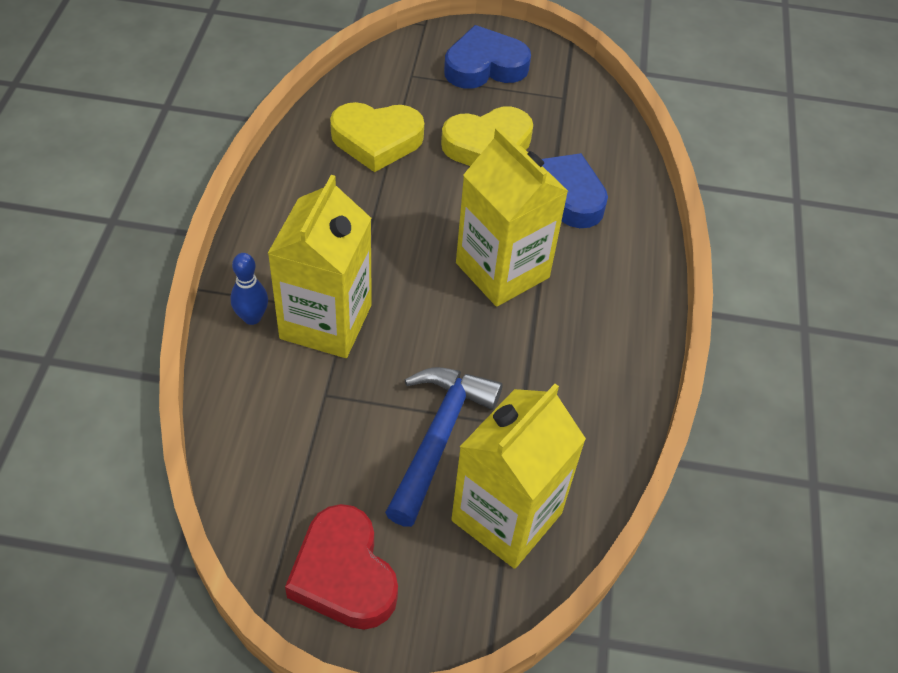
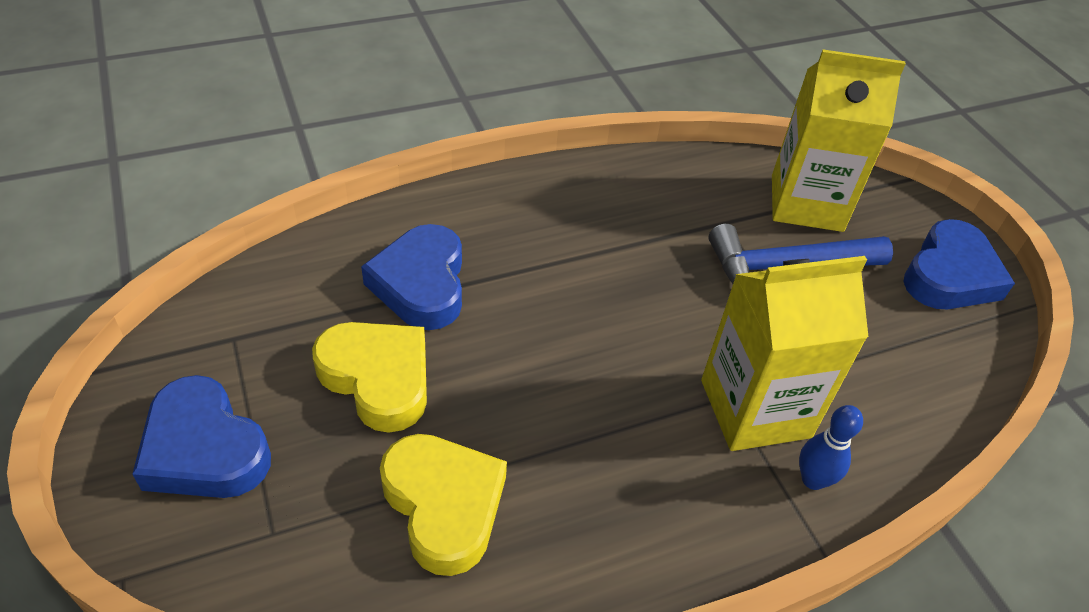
camera: 120 degrees left, 5 degrees down
(344, 574) = (950, 275): red heart -> blue heart
(502, 270) = (565, 294): yellow carton -> none

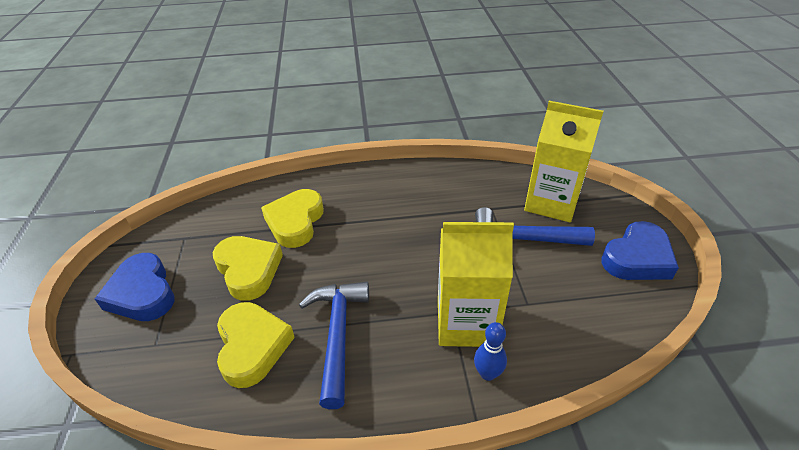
camera: 20 degrees right, 5 degrees down
(421, 284) = (295, 222): blue heart -> yellow heart
(573, 462) = (338, 335): none -> blue hammer

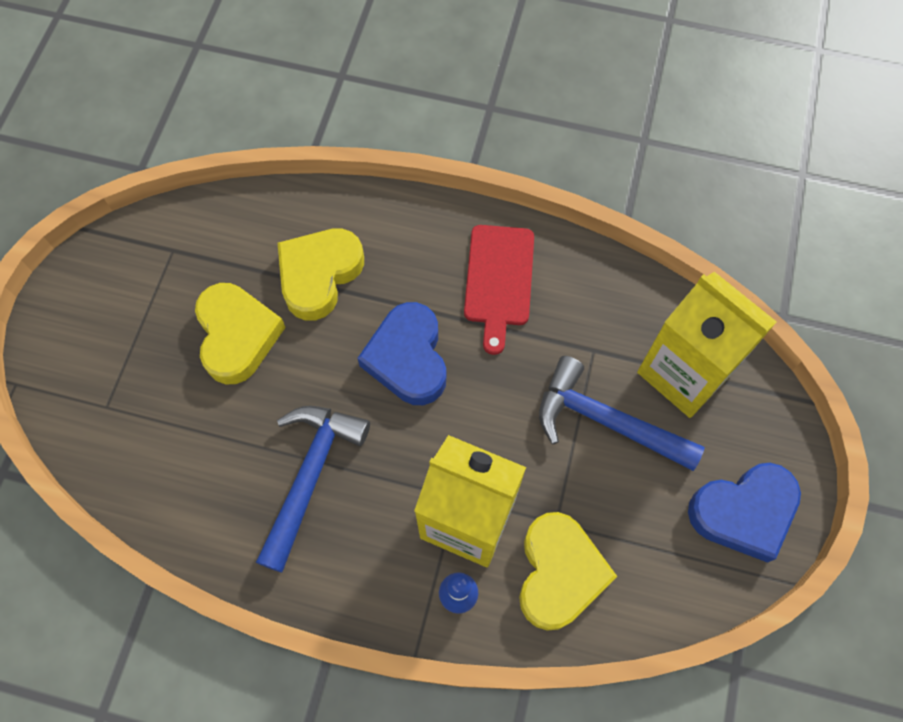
camera: 20 degrees right, 25 degrees up
(142, 293) = (106, 324): blue heart -> blue heart (408, 358)
(252, 346) = (210, 453): yellow heart -> yellow heart (559, 573)
(414, 192) = (499, 280): none -> red cutting board

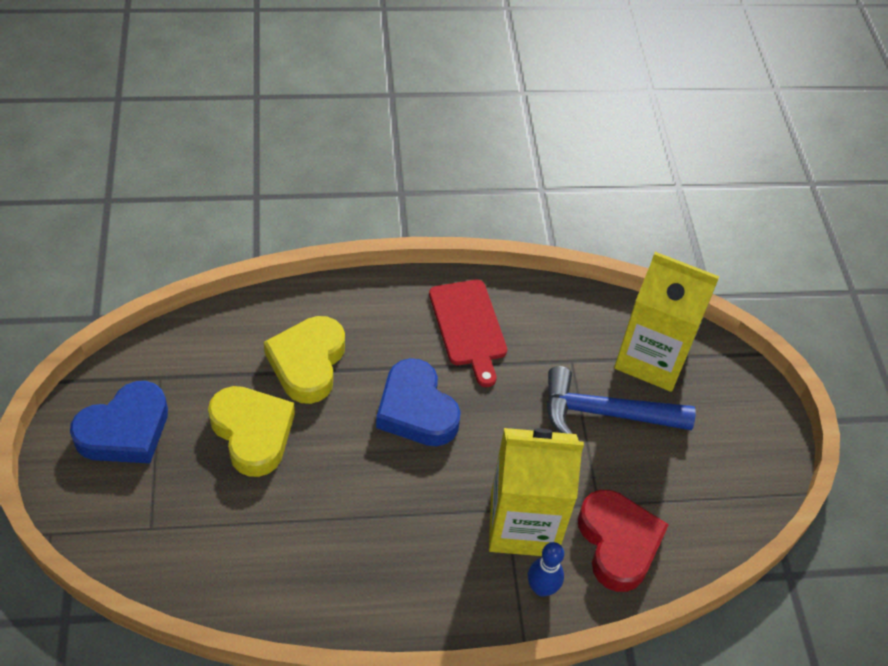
camera: 25 degrees left, 15 degrees down
(310, 476) = (370, 531): blue hammer -> none
(559, 573) = (618, 543): yellow heart -> red heart
(743, 512) = (744, 451): blue heart -> blue heart (125, 430)

